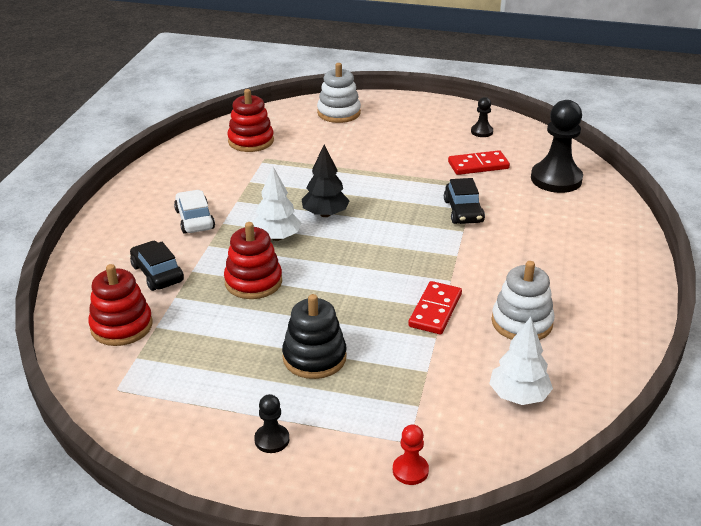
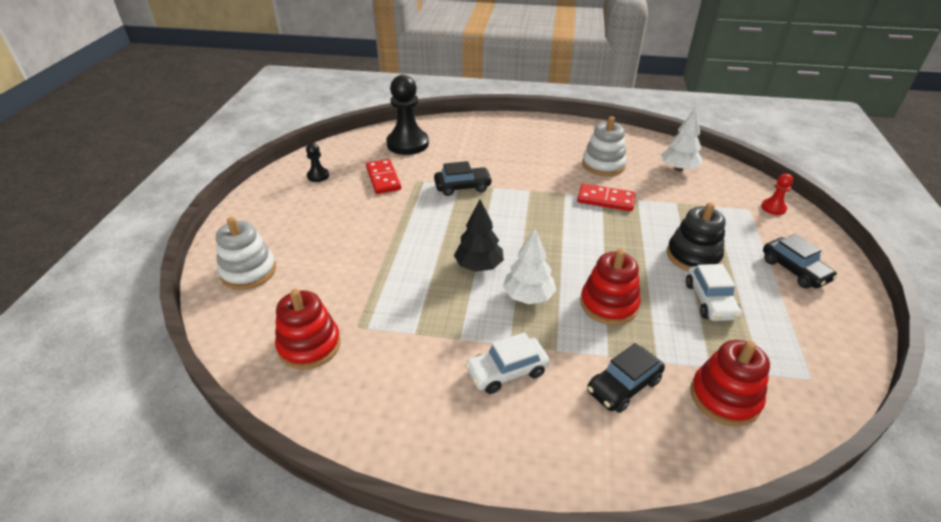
camera: 95 degrees left, 5 degrees up
(239, 350) = (710, 300): none -> white car
(272, 440) = (794, 270): black pawn -> black car

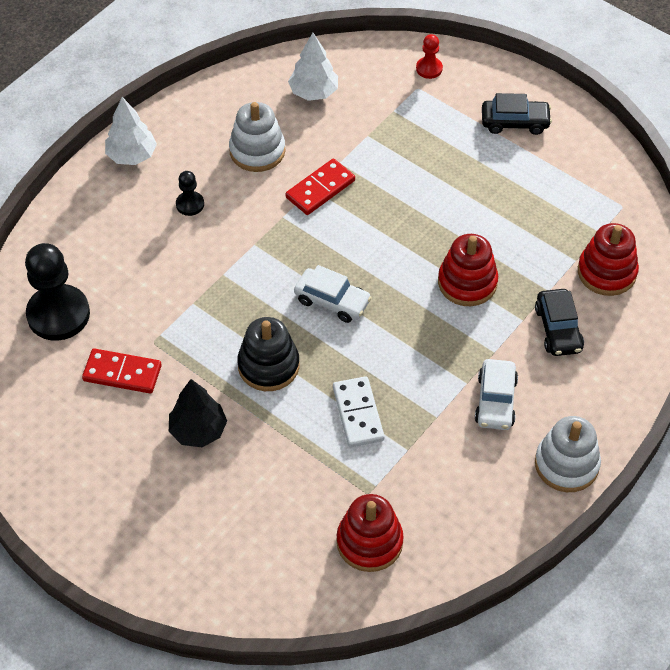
camera: 60 degrees left, 15 degrees up
(248, 271) = (215, 567): white stacking toy -> white stacking toy (566, 464)
(318, 176) = (62, 440): black pawn -> black pawn (190, 204)
(429, 291) = (358, 414): none -> white domino
(462, 187) = (200, 302): black car -> none
(479, 266) = (348, 354): black tree -> black tree (198, 430)
(528, 296) = (418, 337): white tree -> white tree (132, 155)
(693, 256) = (450, 179): black stacking toy -> black stacking toy (268, 366)
(710, 300) = (510, 208): white car -> white car (332, 301)

